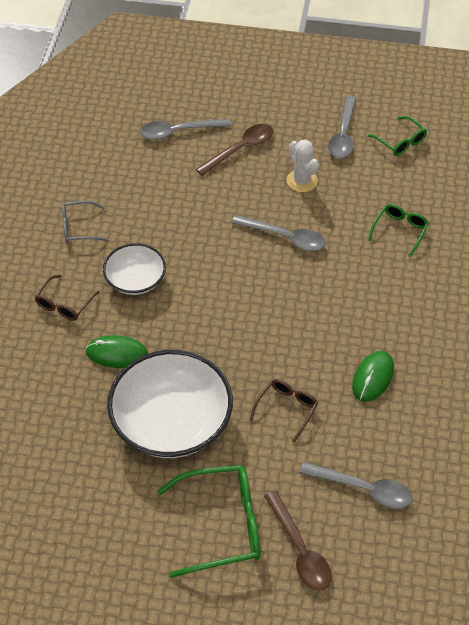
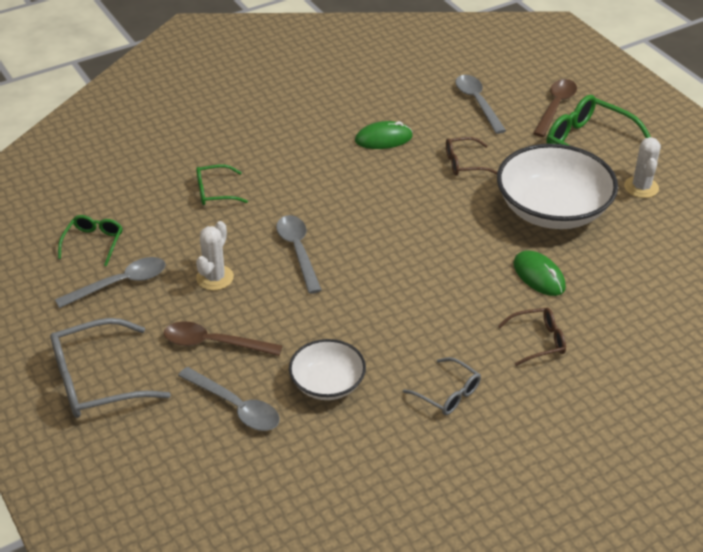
camera: 130 degrees left, 10 degrees down
(131, 512) = (641, 187): none -> white cactus
(135, 280) = (456, 313): white bowl -> white bowl (327, 383)
(264, 87) = (97, 380): none -> grey glasses

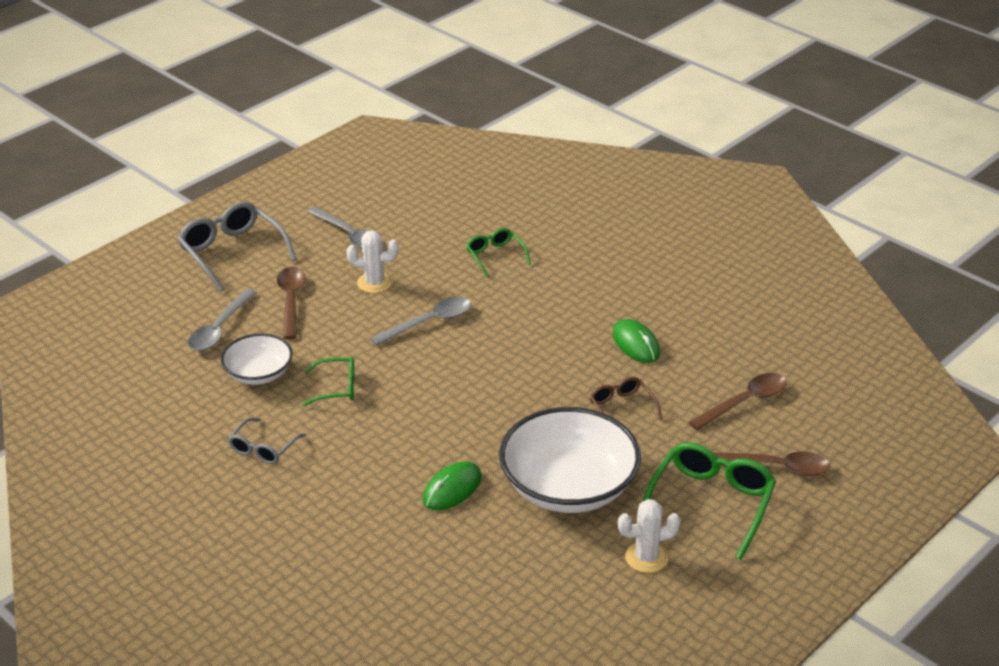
camera: 75 degrees right, 5 degrees down
(93, 243) = (396, 209): green glasses -> green glasses (337, 388)
(477, 103) = (744, 402): grey spoon -> brown spoon
(538, 341) = (352, 500): brown glasses -> none

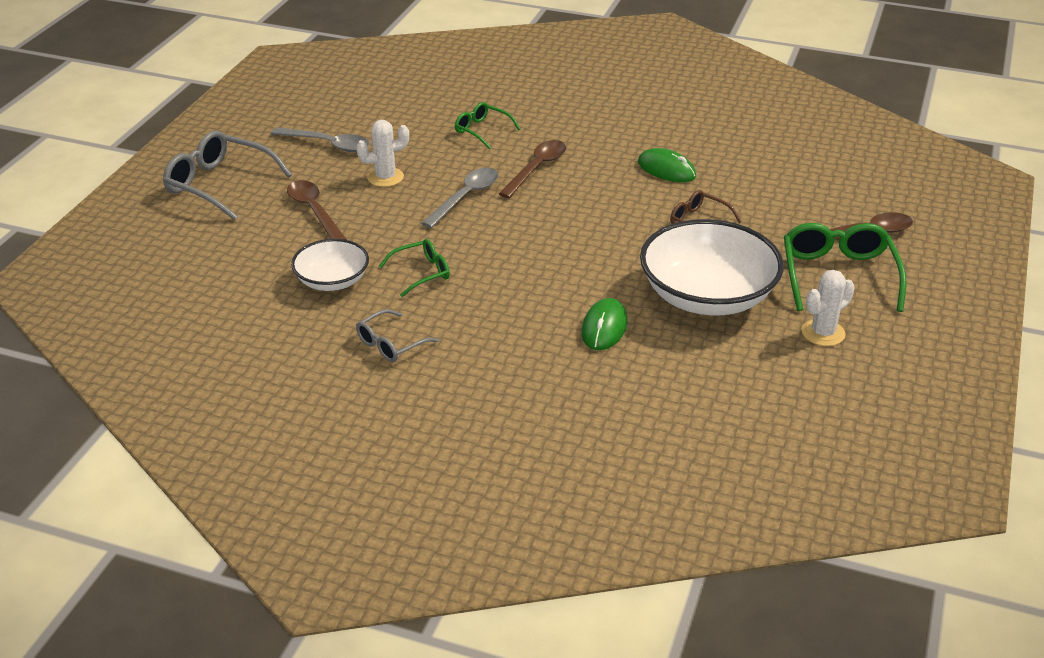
camera: 25 degrees left, 0 degrees up
(219, 328) = (259, 252): grey spoon -> none
(263, 448) = (391, 344): grey glasses -> grey glasses turned 45 degrees clockwise
(744, 402) = (796, 191): brown spoon -> brown spoon (536, 169)

